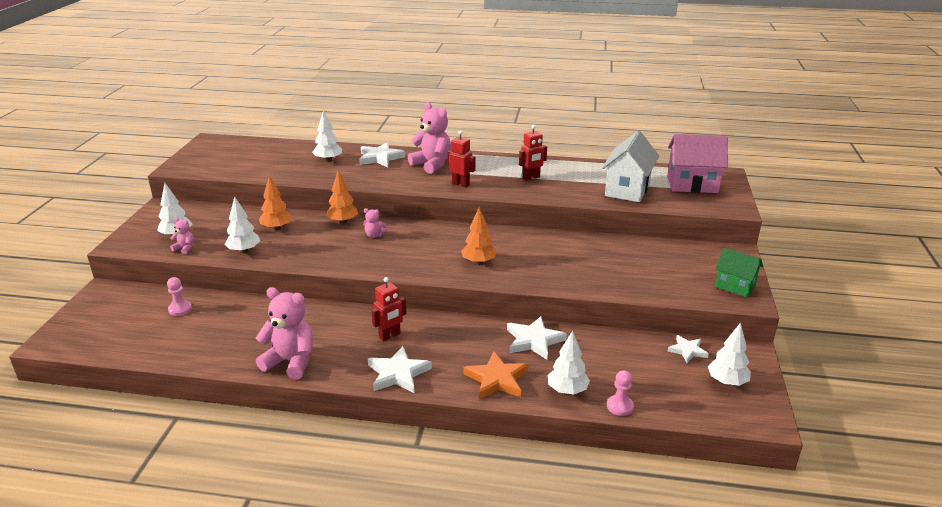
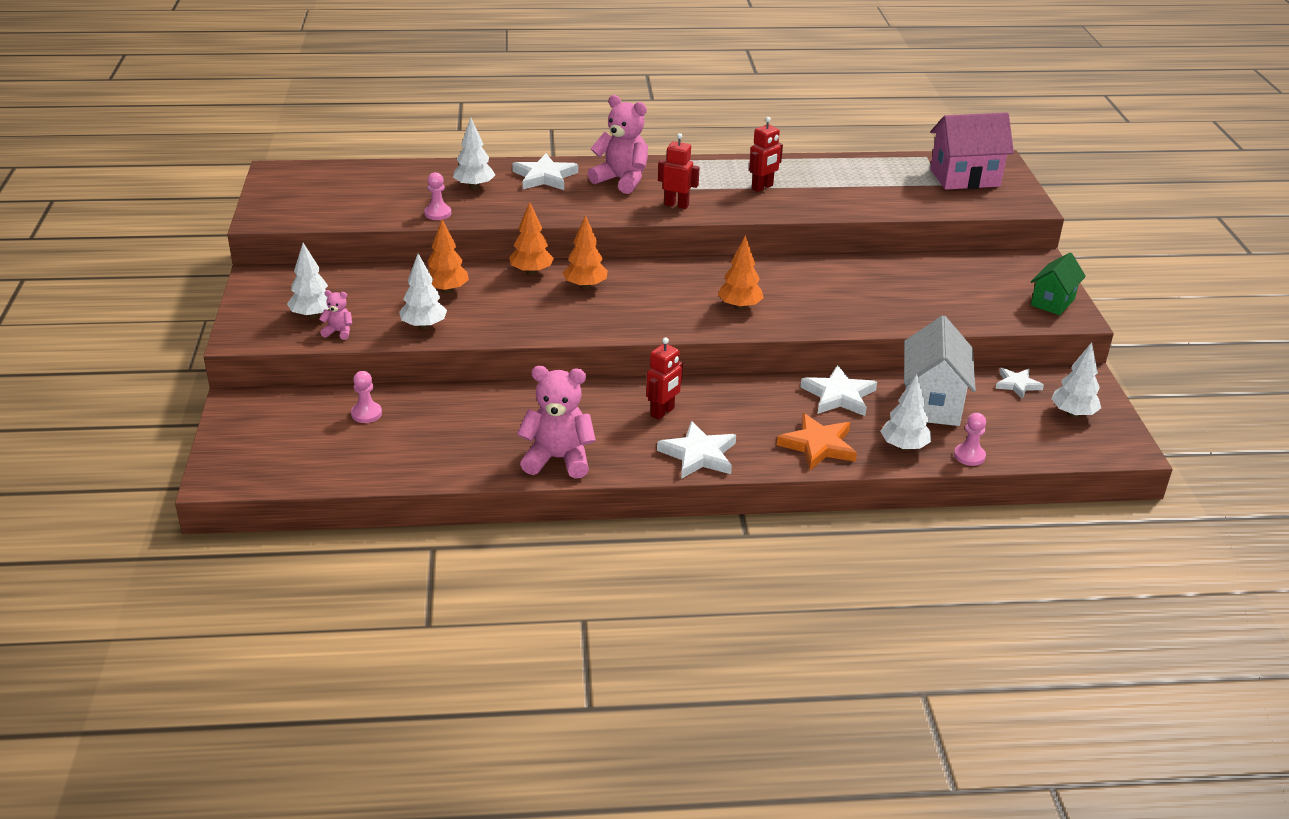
camera: 15 degrees left, 5 degrees up
(291, 175) = (438, 213): none -> pink pawn
(374, 235) = (585, 286): pink teddy bear -> orange tree
(627, 189) = (890, 192): white house -> white house (931, 403)
(735, 286) = (1052, 302): green house -> green house turned 75 degrees counterclockwise

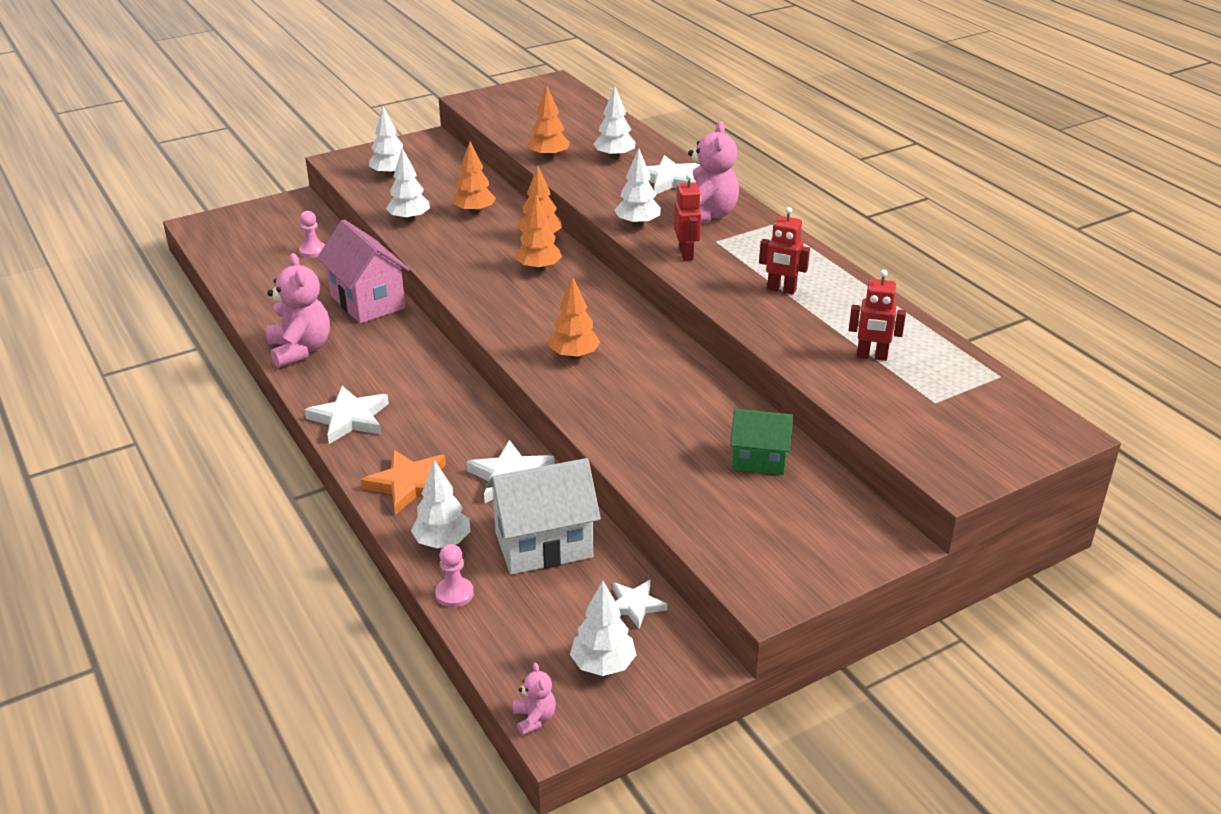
camera: 65 degrees right, 0 degrees up
(338, 332) = (373, 191): pink teddy bear -> pink teddy bear (534, 718)
(438, 213) = (549, 157): pink pawn -> orange tree
(608, 210) = (637, 224): none -> white tree
(663, 412) = (407, 381): red robot -> red robot (871, 356)
(965, 178) = (975, 415): pink house -> pink house (368, 302)
(1052, 302) = (788, 573): green house -> green house (759, 460)

